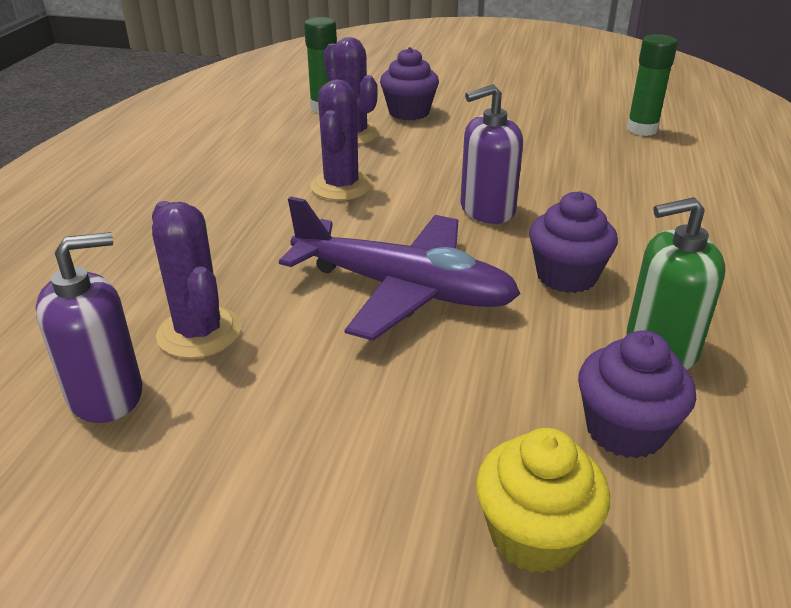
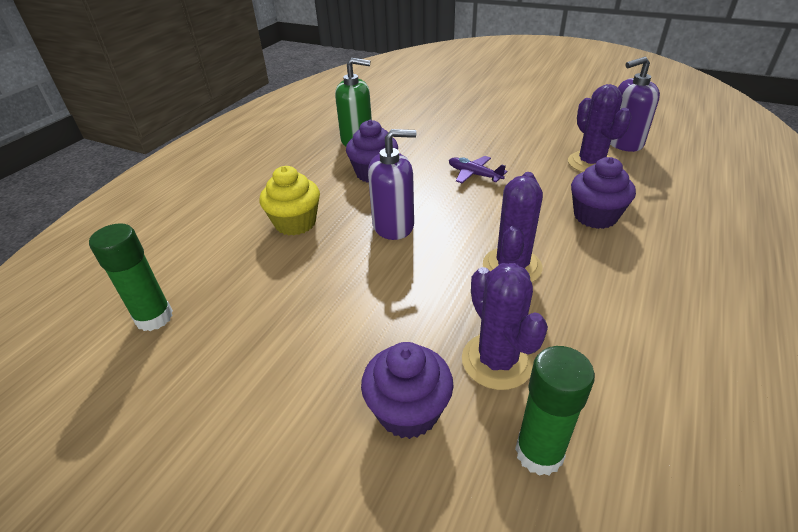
camera: 165 degrees left, 5 degrees up
(403, 289) = (474, 174): purple plane -> purple plane, size x0.43
(534, 535) = (449, 101): yellow cupcake -> yellow cupcake (295, 223)
(625, 430) = (399, 118): purple cupcake -> purple cupcake (595, 216)

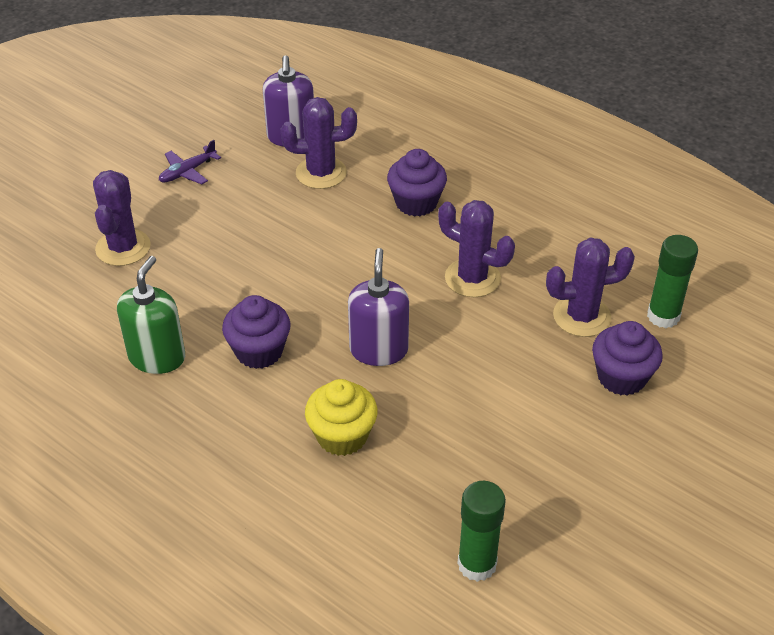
camera: 80 degrees left, 5 degrees up
(451, 110) = (123, 248): none -> purple cactus
(474, 174) = (303, 265): purple plane -> purple plane (187, 172)

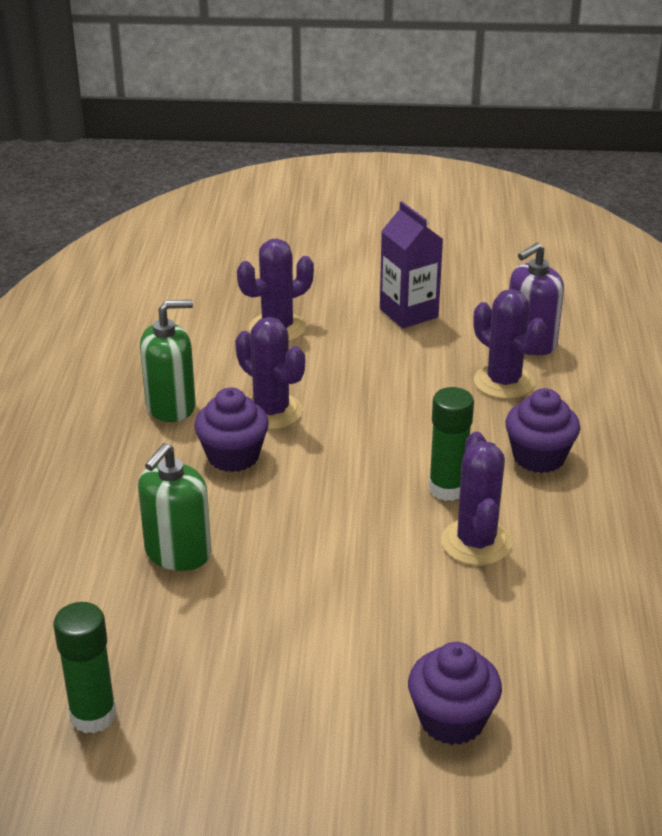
camera: 55 degrees right, 10 degrees down
(187, 172) = (408, 313): purple plane -> purple carton
(342, 436) = (177, 553): yellow cupcake -> green soap dispenser
(378, 350) = (309, 525): purple soap dispenser -> none
(581, 316) = (511, 648): purple cactus -> purple cactus (271, 412)
(663, 316) = (588, 716): green glue stick -> green glue stick (447, 489)

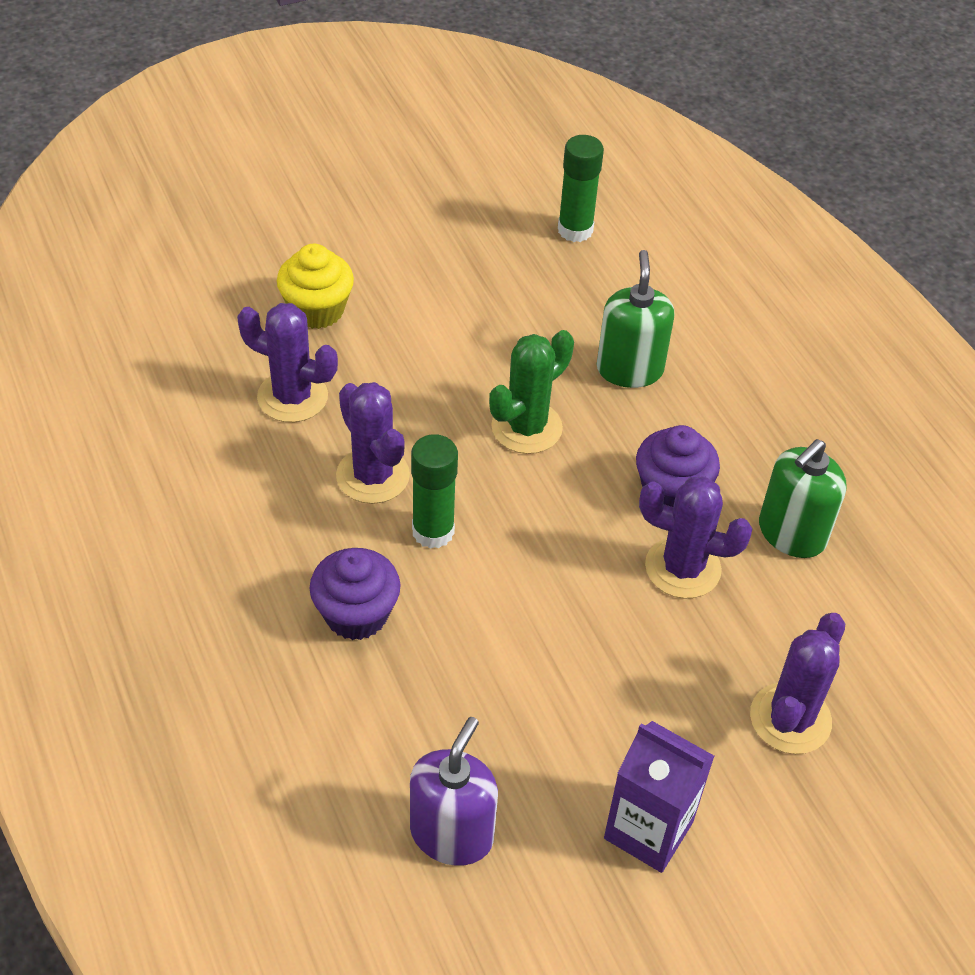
camera: 150 degrees right, 15 degrees up
(313, 536) = (526, 427): none -> green cactus
(452, 720) = (317, 310): purple cupcake -> yellow cupcake
(503, 382) = (450, 731): purple cactus -> purple cactus (292, 397)

